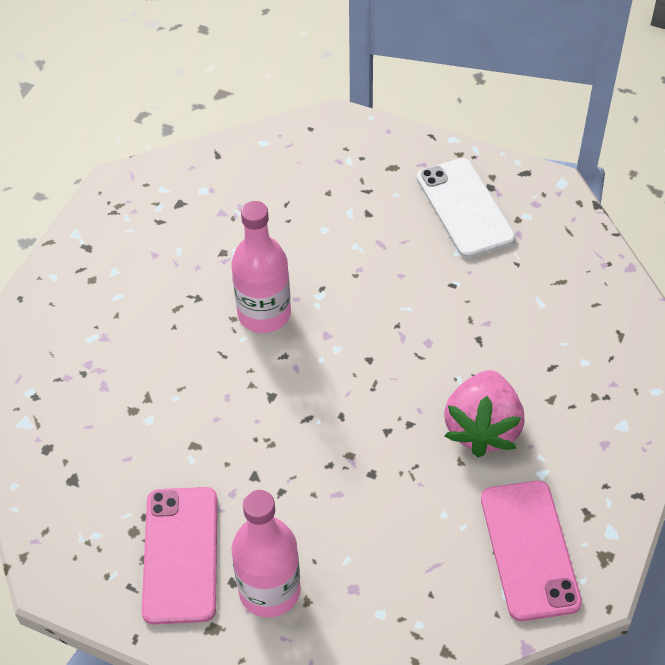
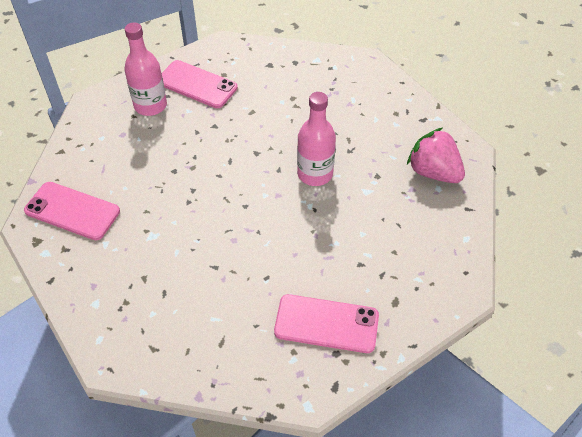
camera: 120 degrees right, 0 degrees up
(465, 208) = (326, 324): white phone -> pink phone
(482, 428) = (156, 232): pink strawberry -> pink strawberry (433, 172)

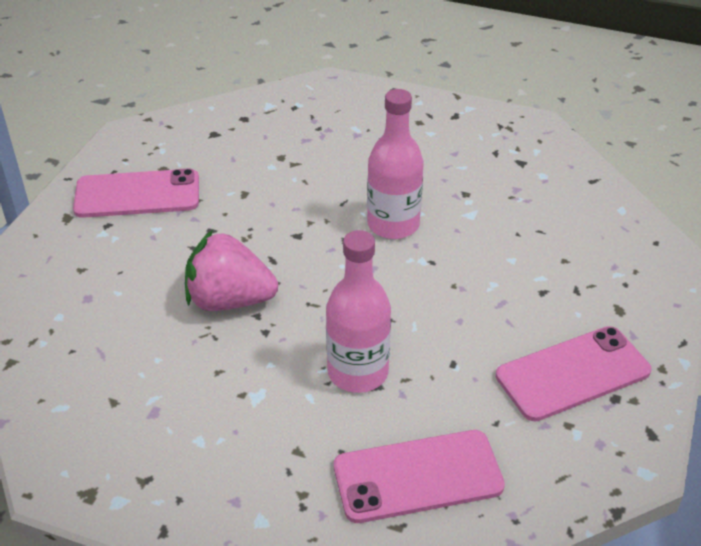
camera: 35 degrees left, 10 degrees down
(72, 211) = (107, 426): pink phone -> pink phone (417, 476)
(150, 106) = (95, 246): pink bottle -> pink bottle (358, 372)
(433, 172) = (521, 162): pink strawberry -> pink strawberry (229, 300)

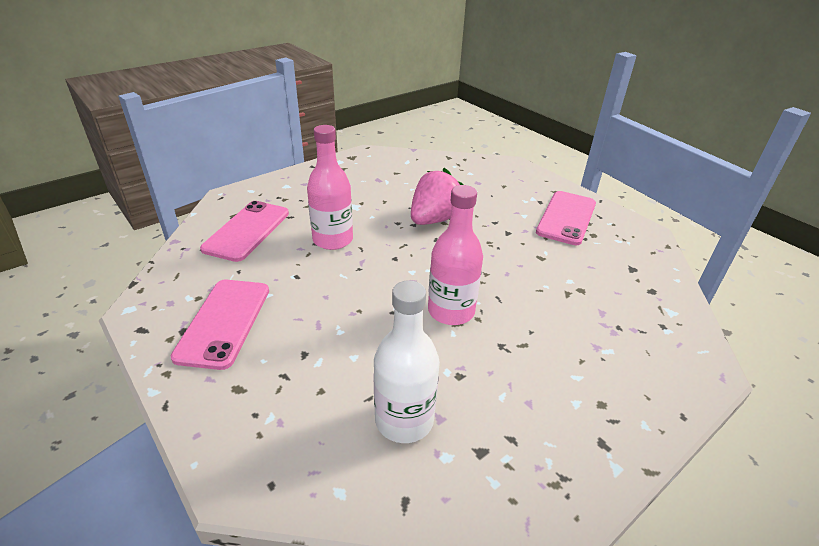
camera: 120 degrees right, 5 degrees down
(538, 204) = (404, 420): none -> white bottle

